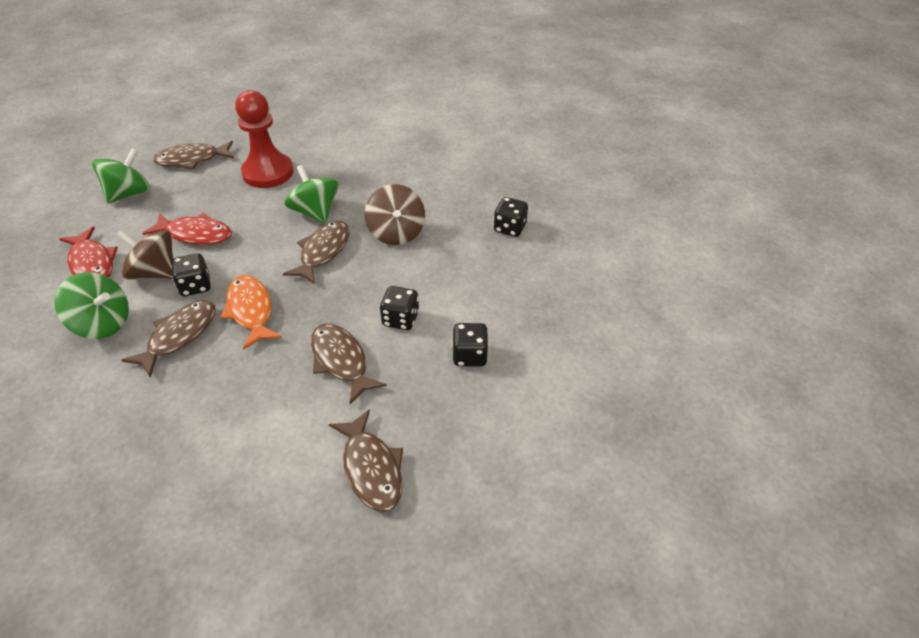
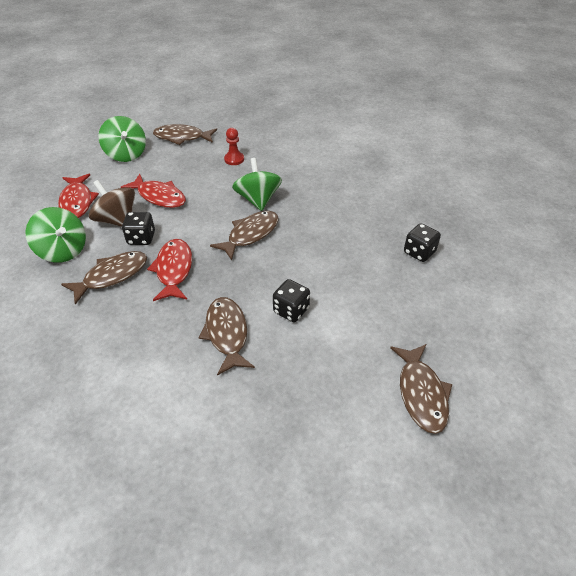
camera: 20 degrees right, 0 degrees up
(129, 194) = (126, 154): green spinning top -> green spinning top turned 90 degrees clockwise
(251, 311) = (174, 270): orange fish -> red fish
(268, 172) = (234, 159): red pawn -> red pawn, size x0.47
(371, 468) = (212, 441): brown fish -> brown fish (421, 393)
(396, 233) = (317, 233): brown spinning top -> none
(470, 356) = (339, 361): black dice -> none

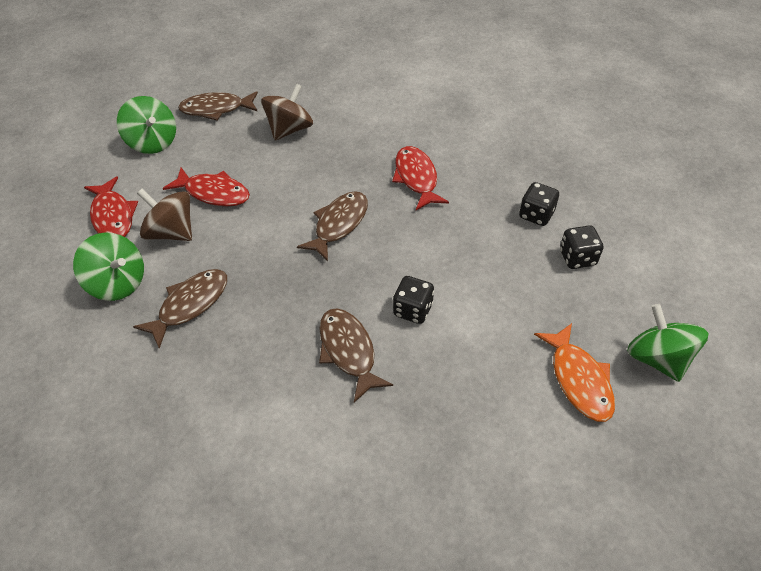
camera: 10 degrees left, 5 degrees up
(141, 238) = (210, 251): black dice -> black dice (577, 258)
(174, 270) = (262, 284): red fish -> red fish (416, 178)
(234, 159) = (290, 129): red pawn -> brown spinning top
(258, 200) = (334, 178): green spinning top -> green spinning top (657, 358)
(421, 393) = (578, 379): brown fish -> orange fish

